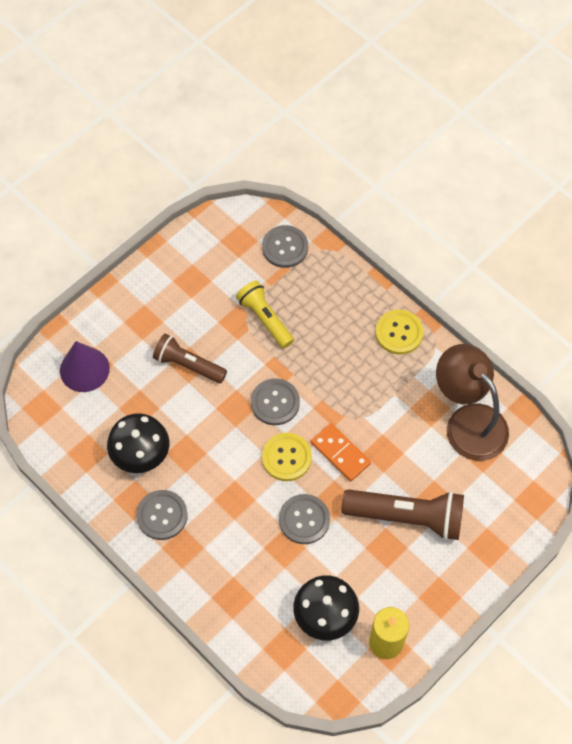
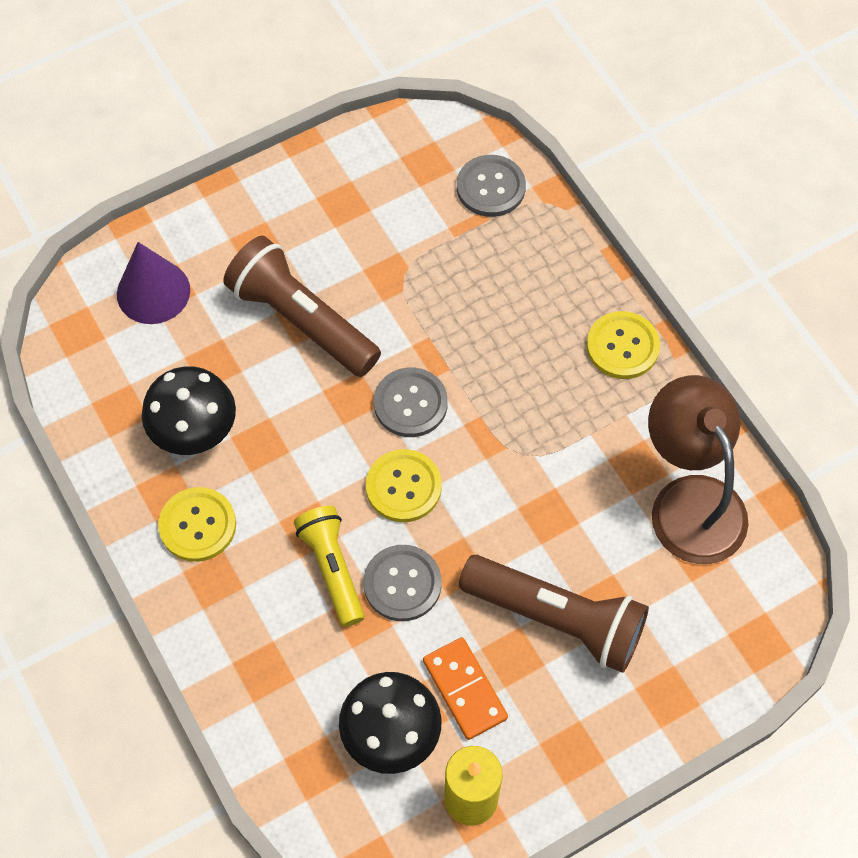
camera: 15 degrees right, 0 degrees up
(162, 515) = (197, 525): grey button -> yellow button
(188, 364) = (301, 320): brown flashlight -> brown flashlight, size x1.54
(265, 319) = (432, 281): yellow flashlight -> yellow flashlight (332, 568)
(340, 453) = (485, 500): orange domino -> orange domino (465, 689)

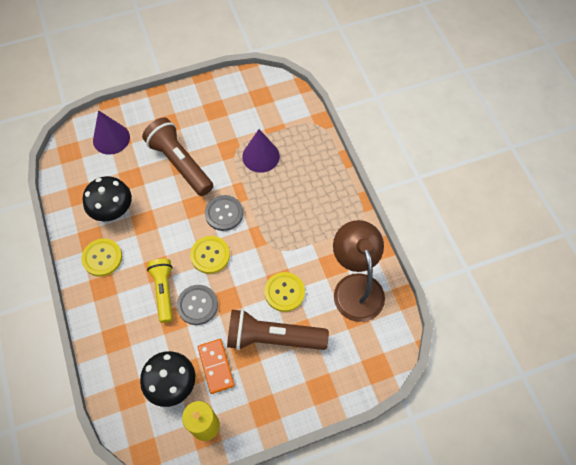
camera: 10 degrees right, 0 degrees up
(454, 282) = (261, 156): none -> purple cone
(490, 187) = (290, 112): grey button -> none
(557, 619) = (272, 337): brown flashlight -> brown flashlight turned 150 degrees clockwise
(622, 346) = (338, 201): yellow button -> yellow button (284, 292)

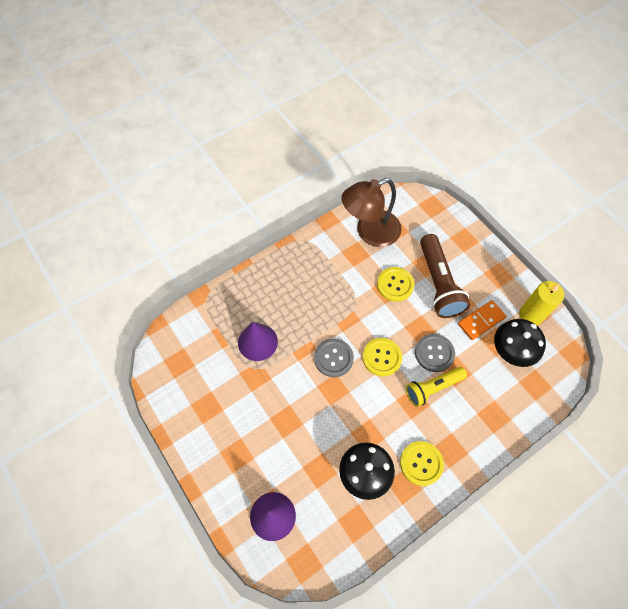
camera: 105 degrees left, 0 degrees up
(180, 163) = (286, 422): brown flashlight -> none

